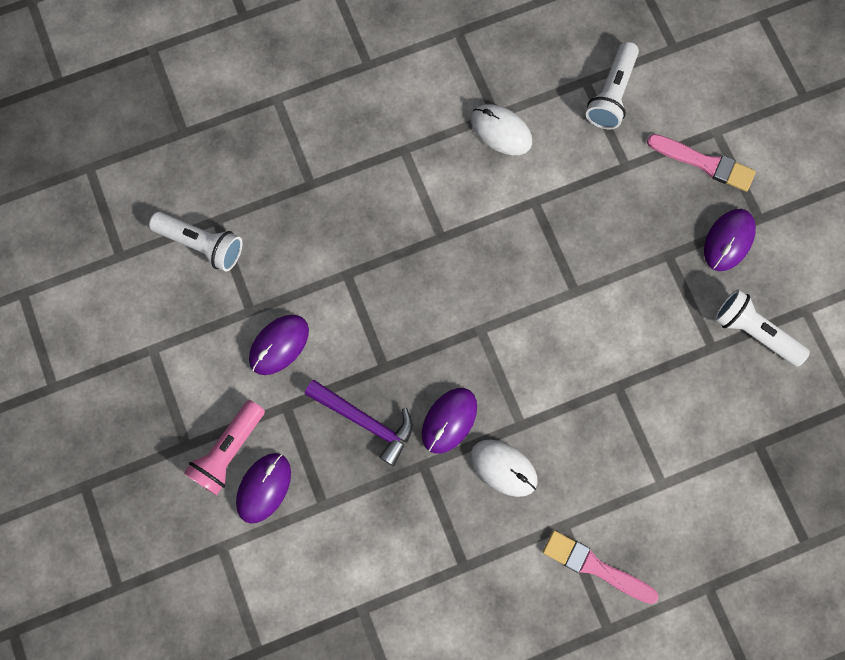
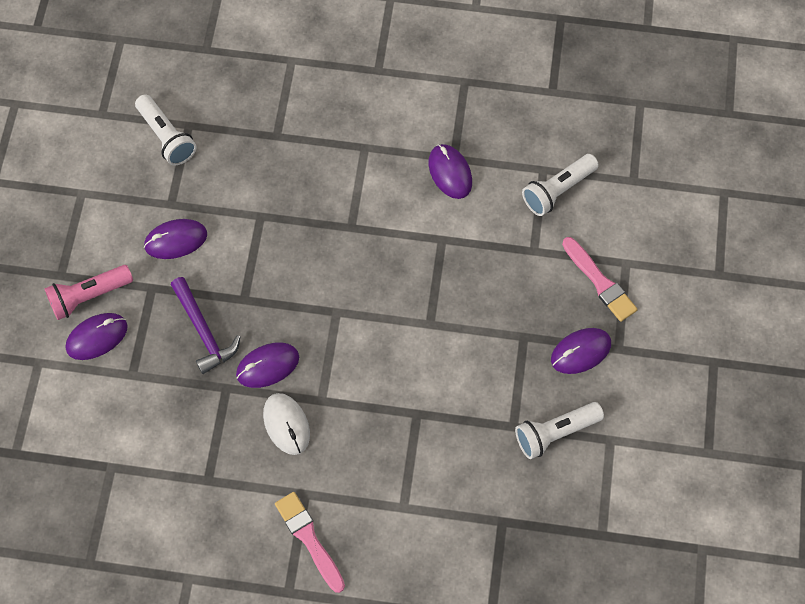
camera: 30 degrees right, 10 degrees down
(501, 131) = (450, 173): white mouse -> purple mouse
(754, 332) = (555, 433): white flashlight -> white flashlight turned 90 degrees counterclockwise

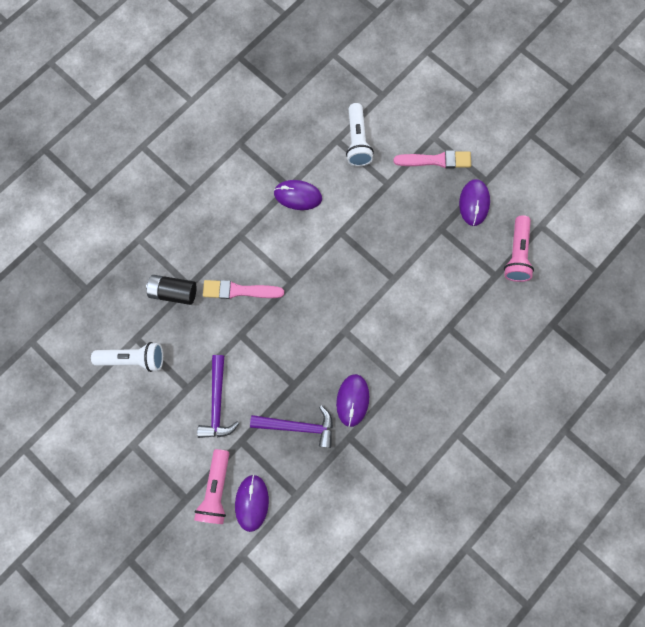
camera: 55 degrees left, 10 degrees up
(176, 240) = (217, 402): purple mouse -> purple hammer
(259, 127) = (174, 292): none -> black battery
(286, 424) = (402, 414): white mouse -> none
(309, 539) = (489, 451): pink brush -> pink brush (239, 290)
(555, 433) = (516, 254): white flashlight -> pink flashlight

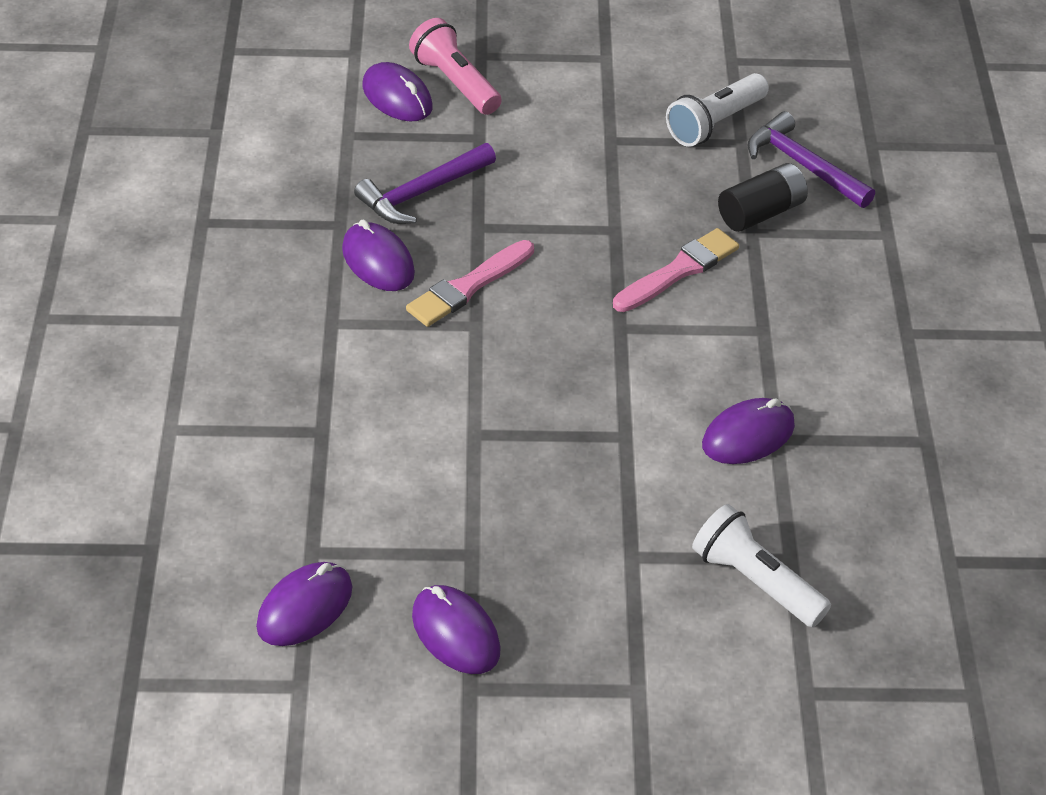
camera: 135 degrees right, 30 degrees down
(217, 402) = (555, 151): purple hammer -> purple hammer (803, 165)
(436, 160) = (592, 653): pink brush -> pink brush (468, 286)
(516, 254) = (305, 608): pink flashlight -> purple mouse

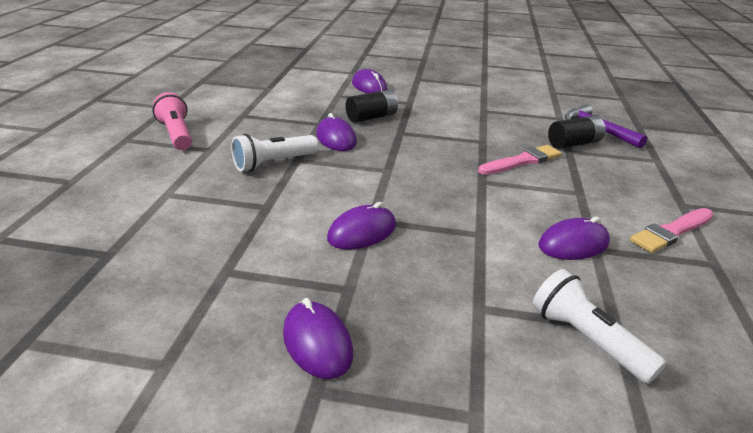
camera: 10 degrees right, 15 degrees down
(305, 608) = (200, 307): purple mouse -> purple mouse (362, 232)
(422, 192) = (371, 117): purple hammer -> black battery
(455, 83) = (401, 85): pink flashlight -> pink flashlight (176, 134)
(468, 286) = (387, 154): pink brush -> pink brush (671, 232)
(715, 123) = (544, 110): white flashlight -> white flashlight (273, 163)

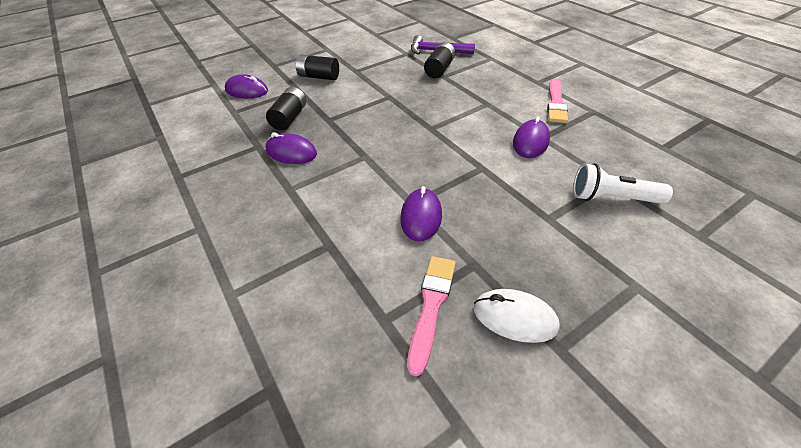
camera: 40 degrees left, 15 degrees up
(176, 134) = (142, 234): pink flashlight -> none
(273, 163) = (277, 204): white flashlight -> none
(317, 343) = (514, 317): purple mouse -> white mouse
(442, 101) = (319, 77): none -> black battery
(522, 161) = (431, 99): pink brush -> pink brush (431, 306)

